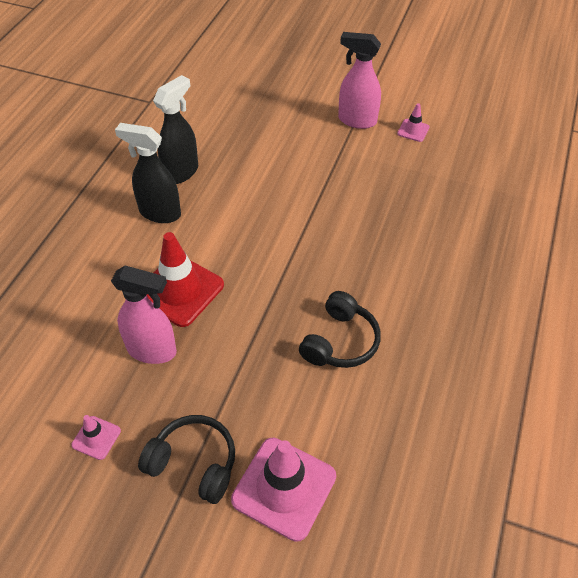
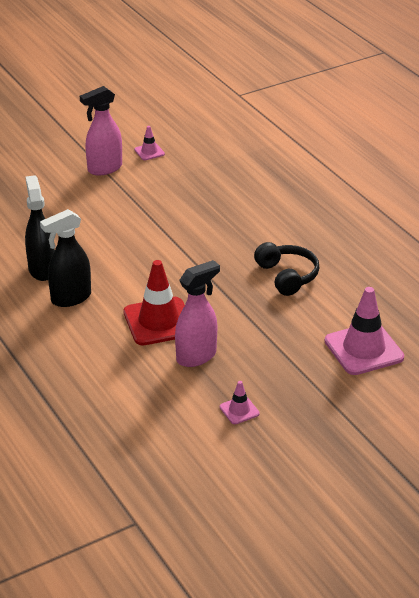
camera: 50 degrees left, 15 degrees down
(193, 463) = (306, 377): black headphones -> none

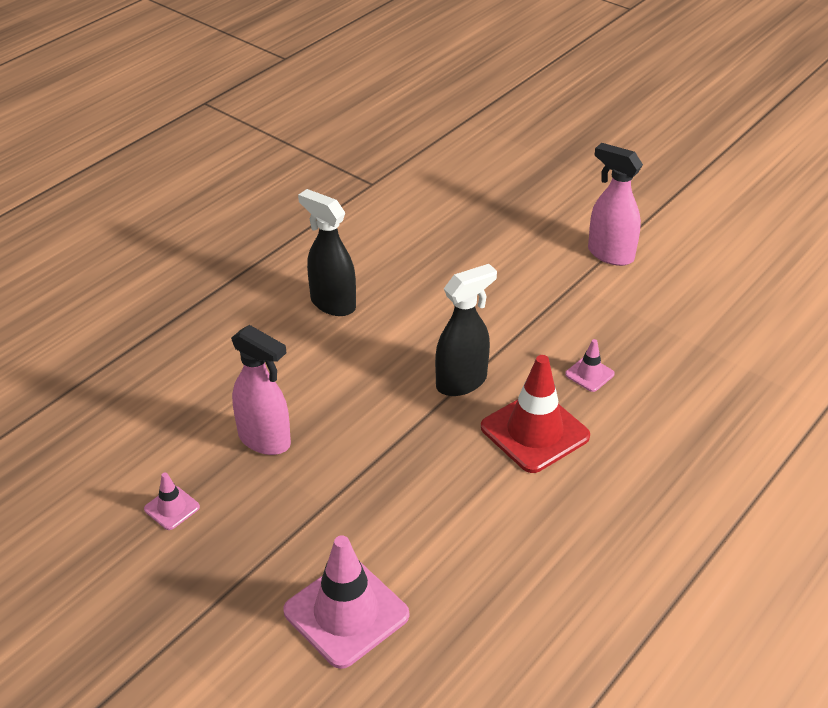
camera: 70 degrees right, 5 degrees up
(42, 269) = (375, 266): black spray bottle -> black spray bottle (462, 382)
(149, 152) = (676, 280): pink traffic cone -> pink traffic cone (589, 374)
(159, 322) = (320, 388): red traffic cone -> red traffic cone (534, 432)
(287, 276) = (477, 486): black headphones -> none

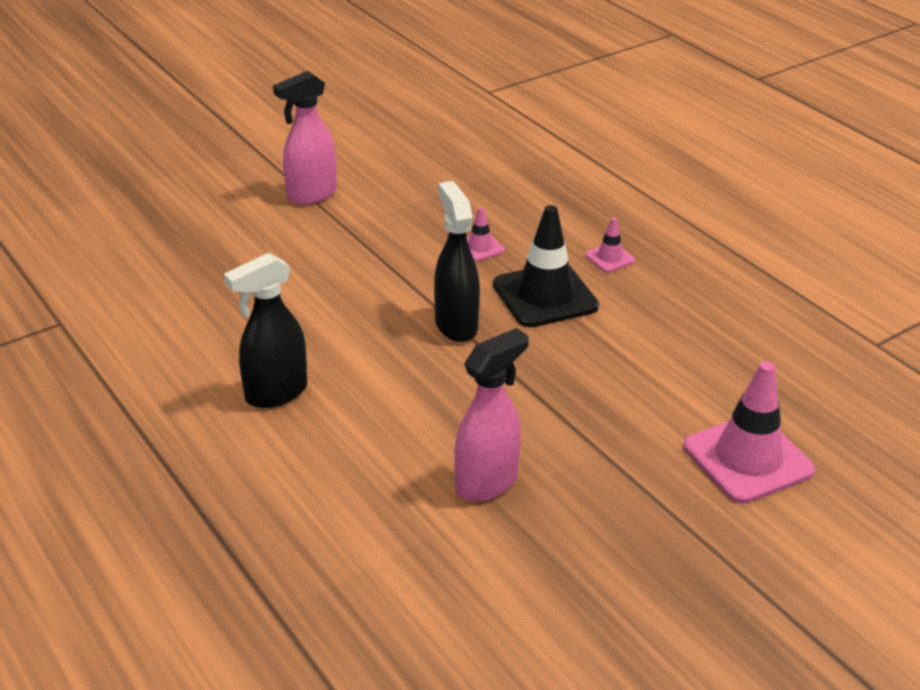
camera: 75 degrees left, 5 degrees down
(172, 508) = (571, 576): pink traffic cone -> pink traffic cone (610, 258)
(534, 432) = (545, 296): red traffic cone -> black traffic cone

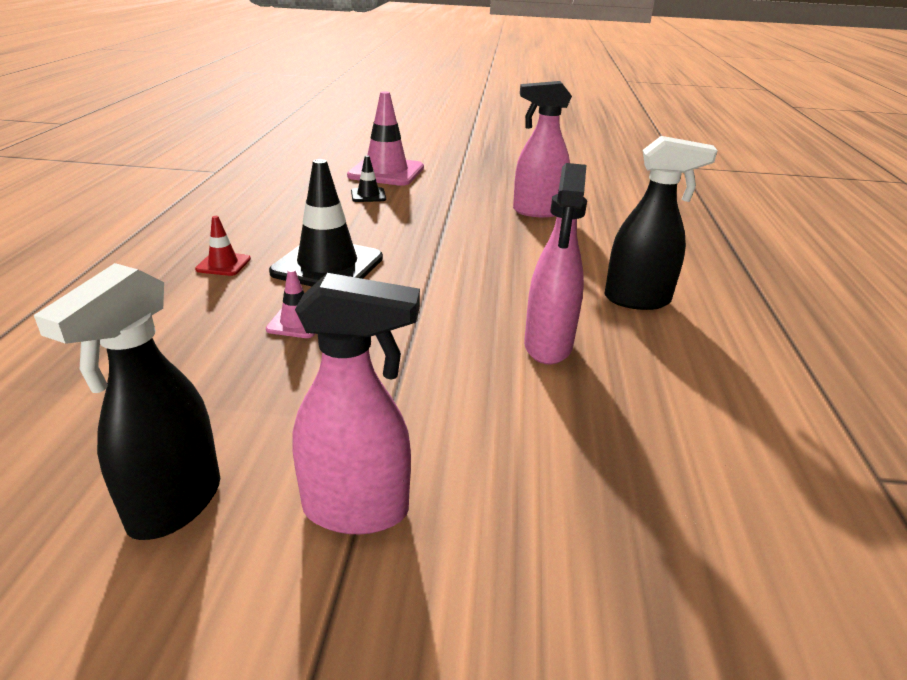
camera: 140 degrees left, 5 degrees down
(307, 312) = (548, 346): none -> pink spray bottle
(456, 325) = (430, 279): black spray bottle -> black spray bottle (174, 505)
(610, 258) = (223, 264): pink traffic cone -> red traffic cone
(679, 399) = (368, 195): none -> black traffic cone

